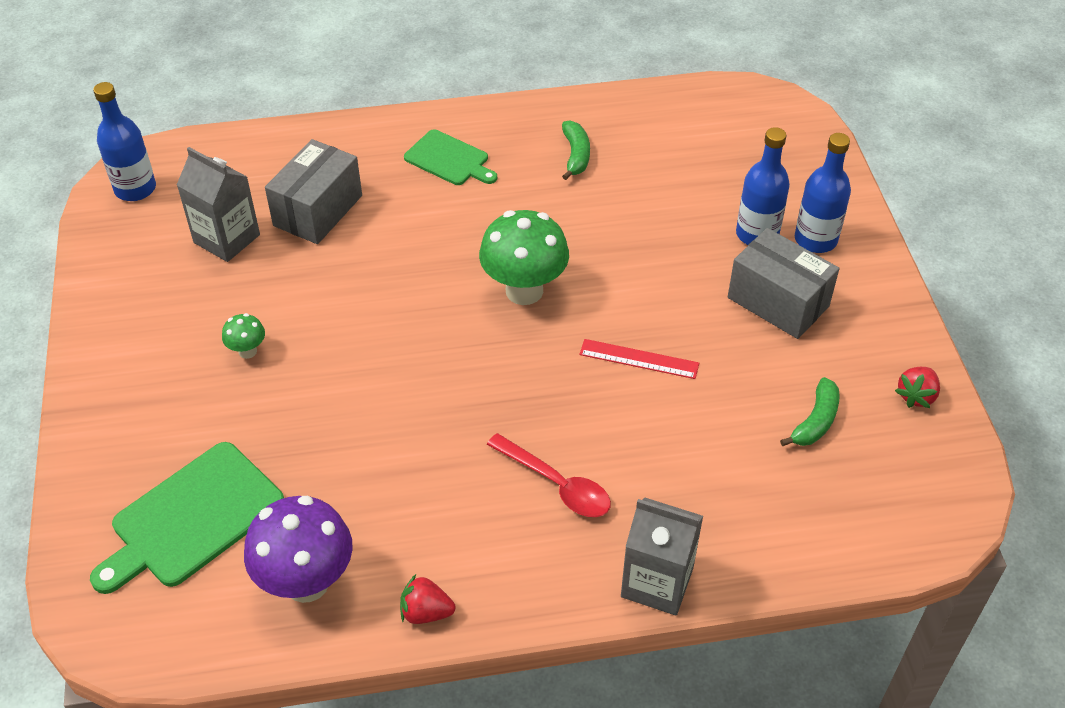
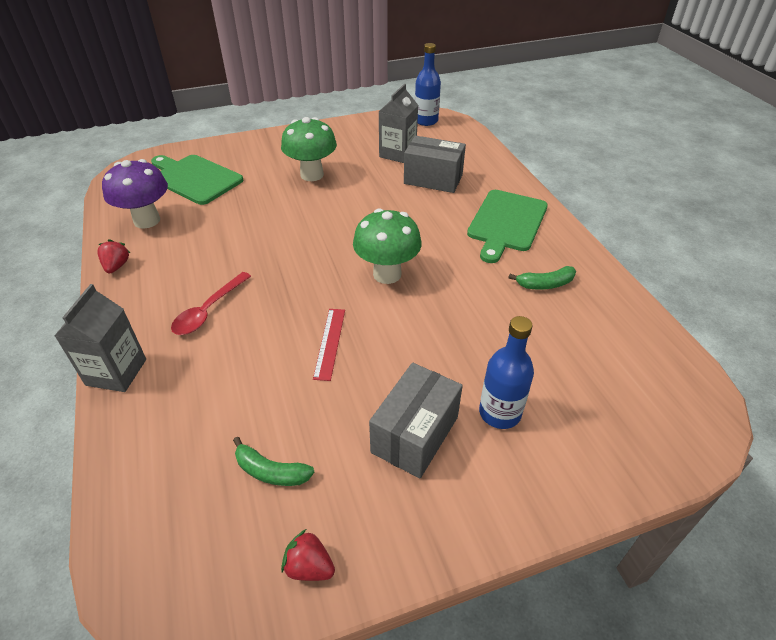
camera: 80 degrees right, 5 degrees down
(247, 351) = (312, 175): green mushroom -> green mushroom, size x2.15
(449, 159) = (506, 223): green cutting board -> green cutting board, size x1.60
(815, 239) = (511, 463): blue bottle -> none

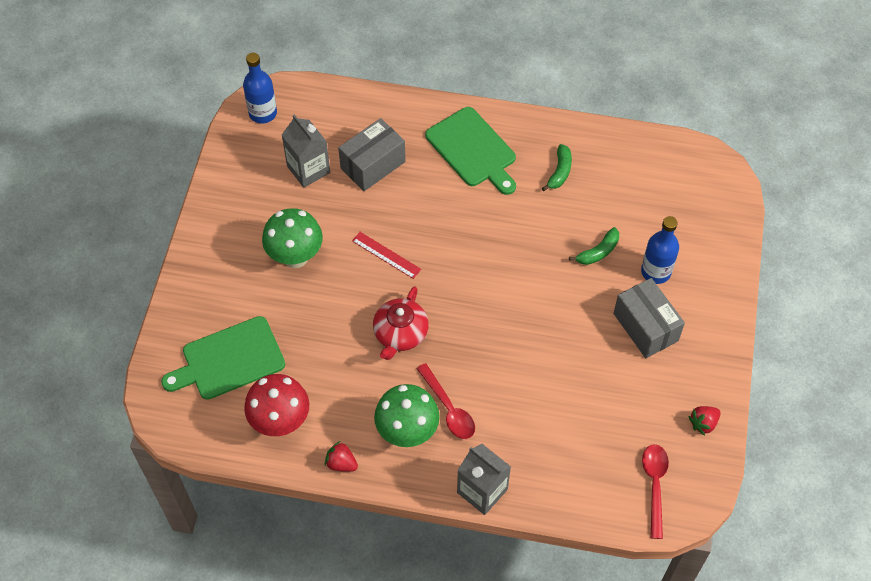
camera: 60 degrees left, 15 degrees up
(147, 220) = (280, 422): purple mushroom -> red mushroom
(181, 544) = (654, 485): none -> red spoon
(271, 471) = (629, 419): green banana -> green banana (598, 252)
(275, 251) = (400, 334): none -> red teapot
(330, 343) = (535, 339): red ruler -> red ruler (386, 255)
(387, 274) = (483, 267): green mushroom -> green mushroom (407, 432)

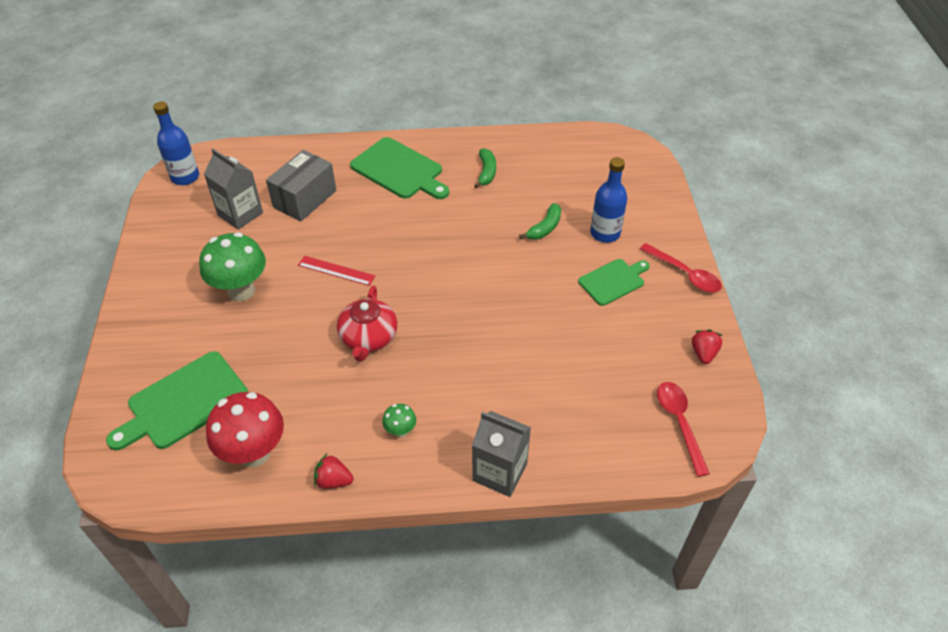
camera: 15 degrees left, 10 degrees down
(407, 432) = (400, 431): green mushroom -> green mushroom, size x0.46
(449, 409) = (439, 398): red spoon -> red spoon (685, 274)
(645, 327) = (613, 281): grey box -> green cutting board
(703, 423) = (703, 353): red strawberry -> red strawberry turned 150 degrees clockwise

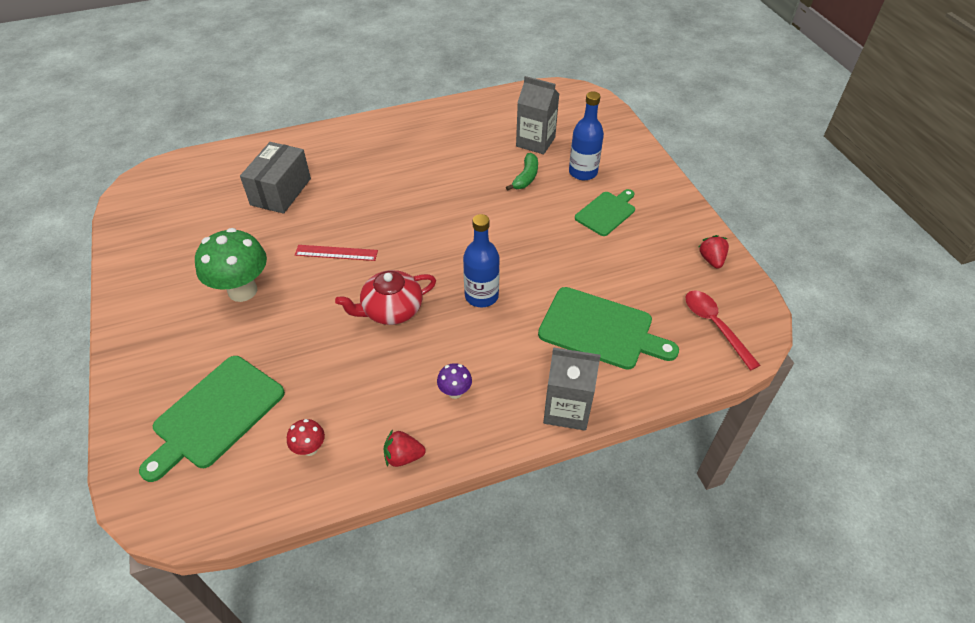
camera: 15 degrees left, 0 degrees up
(185, 177) = (146, 192): blue bottle -> blue bottle (481, 296)
(240, 214) = (217, 217): grey carton -> grey carton (535, 142)
(254, 453) = (310, 448): red mushroom -> red mushroom, size x0.46
(368, 338) = (391, 310): red teapot -> red teapot turned 75 degrees clockwise
(399, 170) = (367, 149): green cutting board -> green cutting board (600, 329)
(400, 431) = (455, 392): green mushroom -> purple mushroom
(486, 172) = (453, 138): green banana -> none
(685, 274) = (668, 194): red spoon -> none

